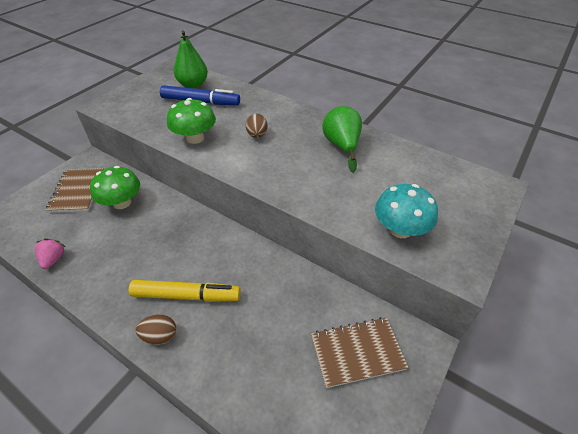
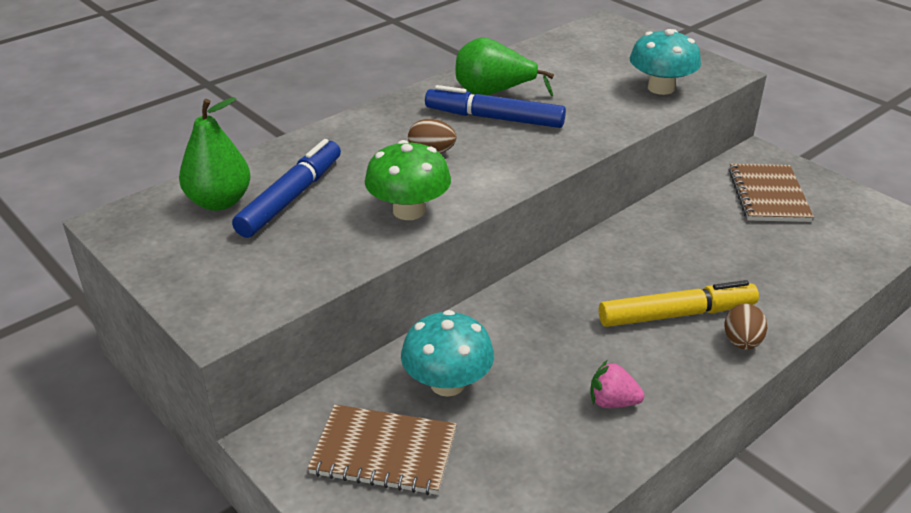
camera: 75 degrees left, 10 degrees down
(54, 259) = (573, 473): pink strawberry -> pink strawberry (612, 402)
(122, 202) = (447, 383): green mushroom -> turquoise mushroom
(186, 295) = (676, 314): yellow marker -> yellow marker turned 60 degrees clockwise
(308, 152) = (494, 118): none -> blue marker

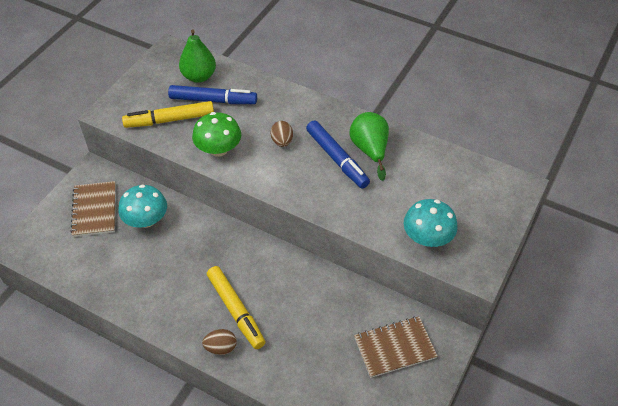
camera: 70 degrees right, 15 degrees up
(301, 249) = (170, 120): none -> yellow marker
(494, 118) = (337, 159): blue marker -> blue marker turned 150 degrees clockwise
(612, 402) = (152, 292): pink strawberry -> none

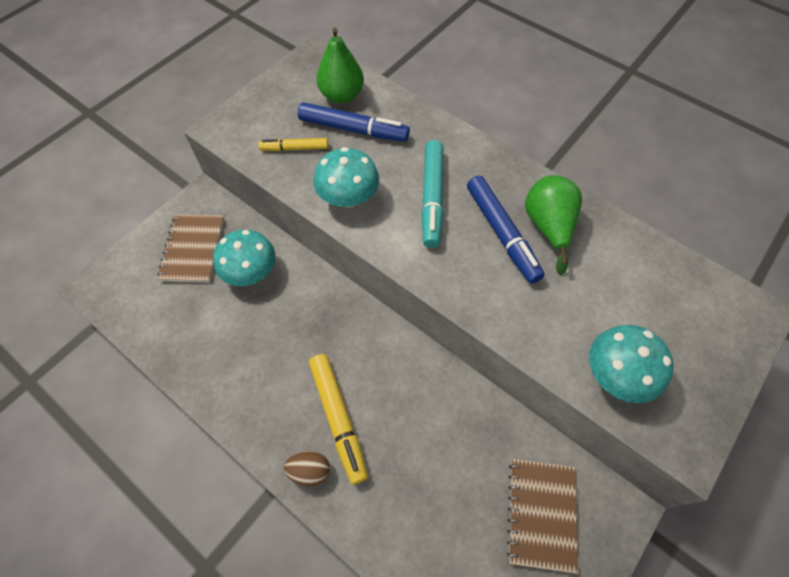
camera: 10 degrees right, 10 degrees up
(170, 120) = (294, 148): yellow marker -> yellow marker, size x0.59
(218, 149) = (348, 197): green mushroom -> turquoise mushroom
(282, 141) = (432, 198): brown egg -> turquoise marker
(394, 347) = (541, 514): brown notebook -> brown notebook turned 75 degrees counterclockwise

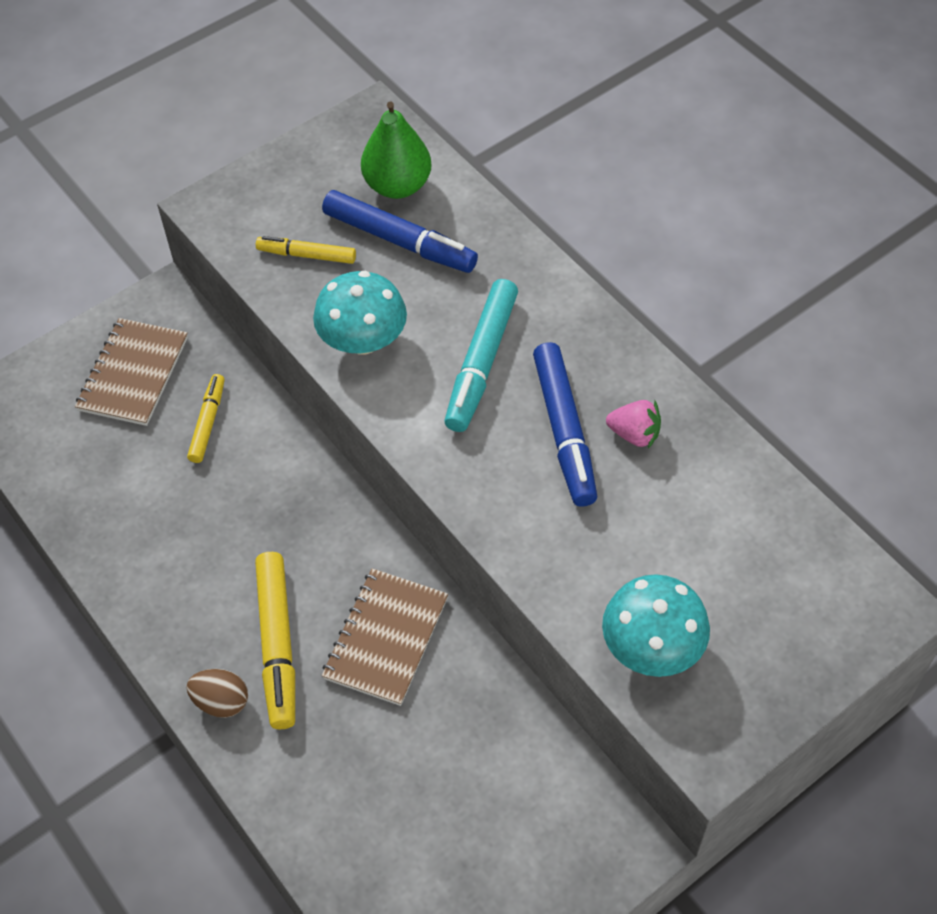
camera: 15 degrees right, 5 degrees down
(251, 272) = (207, 422): turquoise mushroom -> yellow marker
(541, 514) = (517, 823): brown notebook -> brown notebook (386, 638)
(548, 227) = (634, 434): green pear -> pink strawberry

